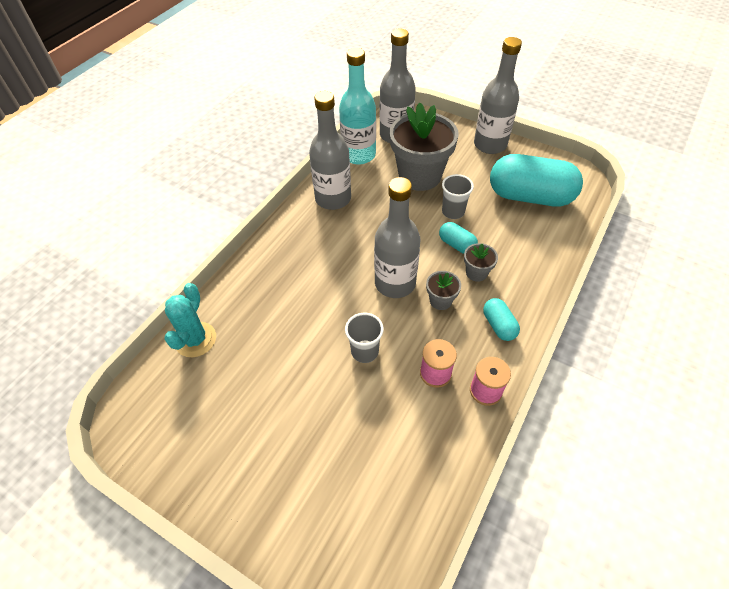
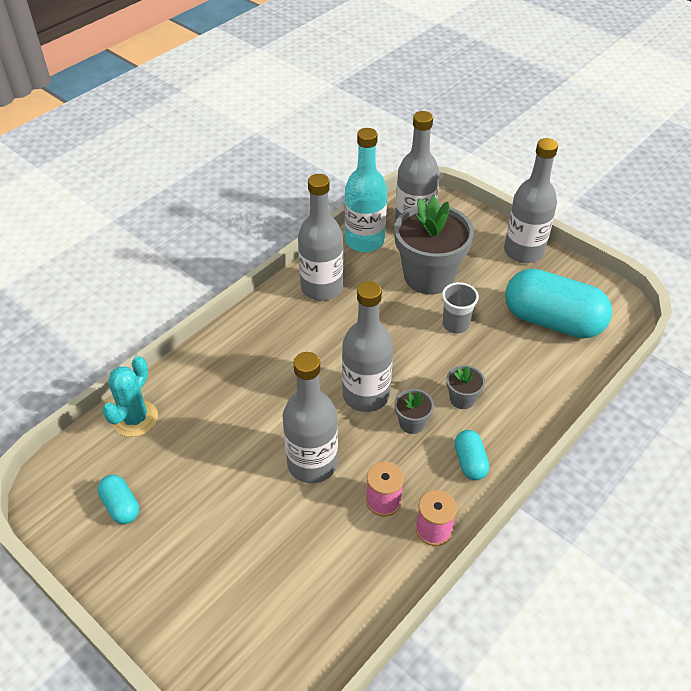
camera: 10 degrees right, 5 degrees down
(365, 351) = (312, 463): grey cup -> grey bottle
(456, 245) = (449, 363): turquoise capsule -> turquoise capsule (121, 506)

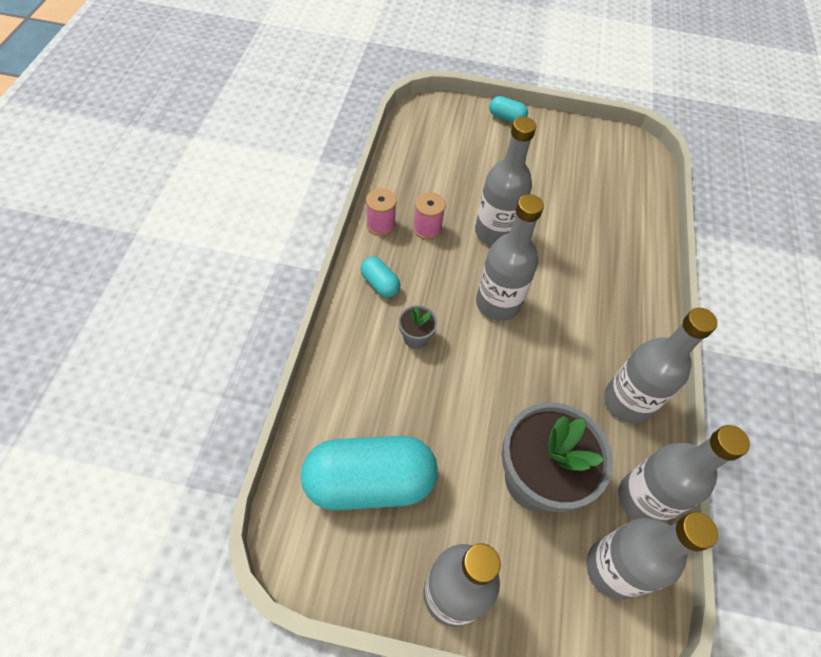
camera: 145 degrees right, 10 degrees up
(121, 506) = (588, 158): turquoise capsule -> turquoise capsule (506, 118)
(135, 418) = (642, 209): turquoise cactus -> none
(364, 241) = (643, 499): turquoise bottle -> grey bottle
(412, 423) = (444, 295): grey flower pot -> none
(455, 325) = (468, 422): grey cup -> none

